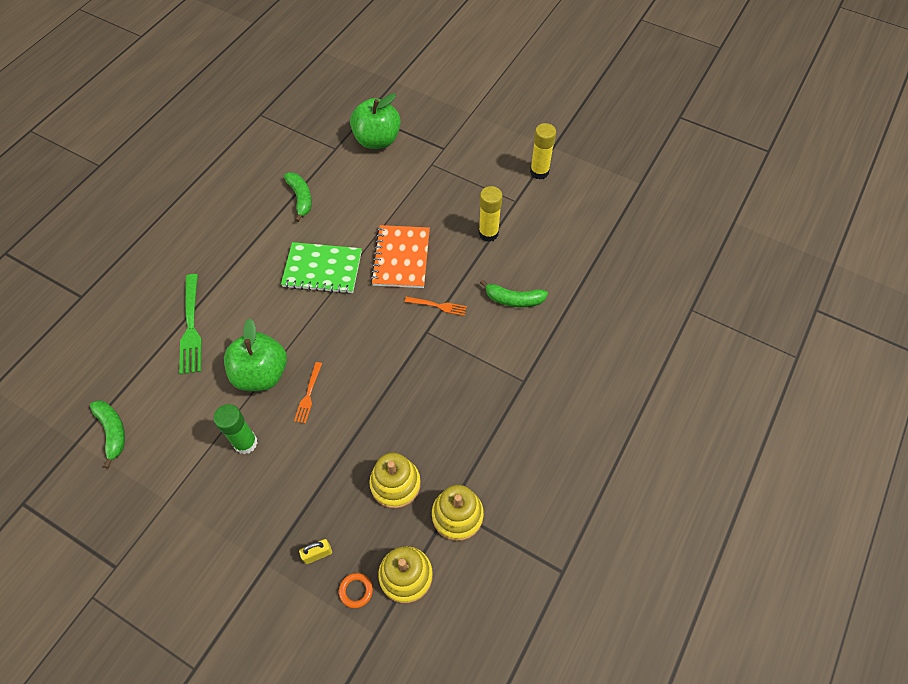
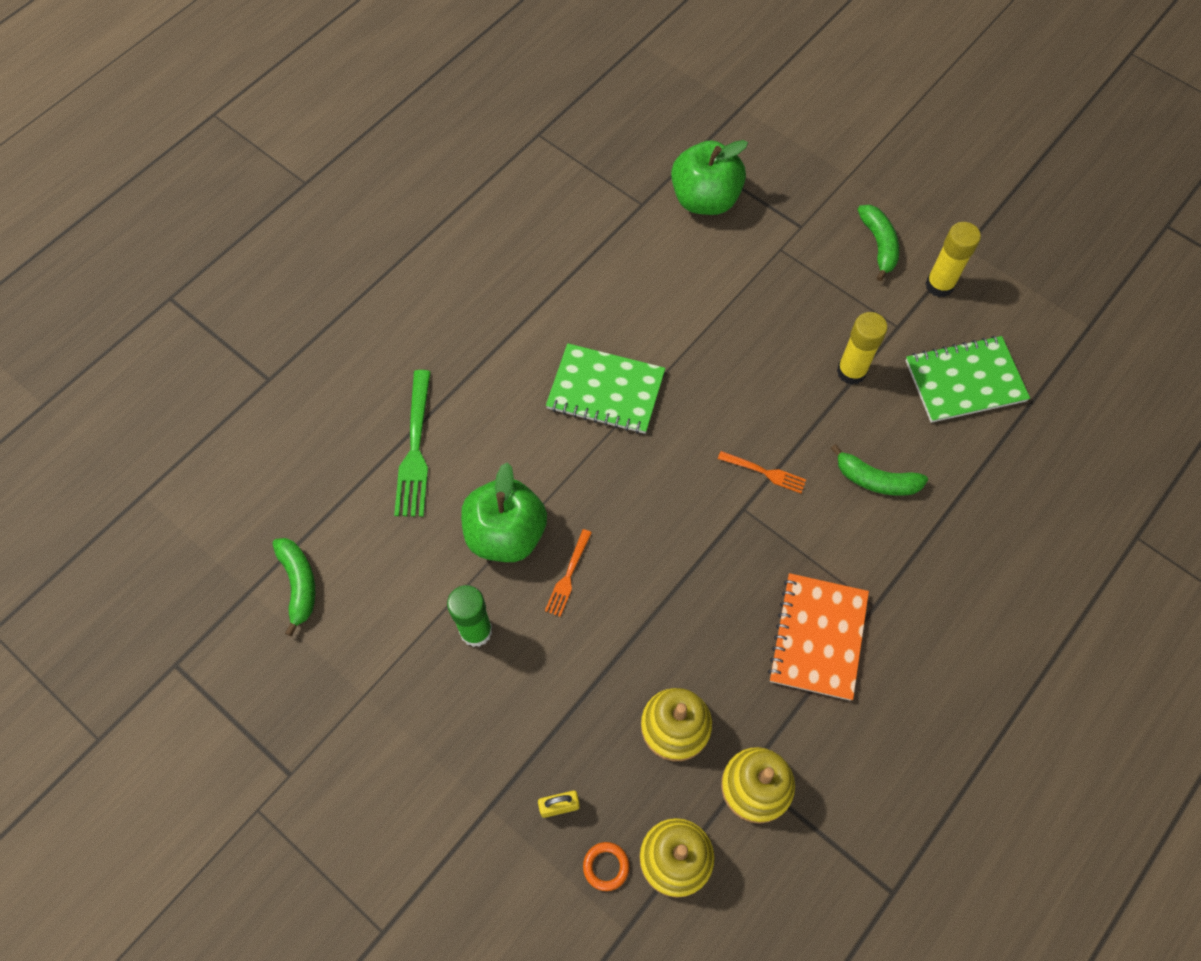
camera: 10 degrees right, 5 degrees up
(300, 198) = (585, 275): green banana -> green banana (878, 244)
(401, 258) = (720, 390): orange notebook -> orange notebook (818, 637)
(564, 228) = (964, 381): none -> green notebook

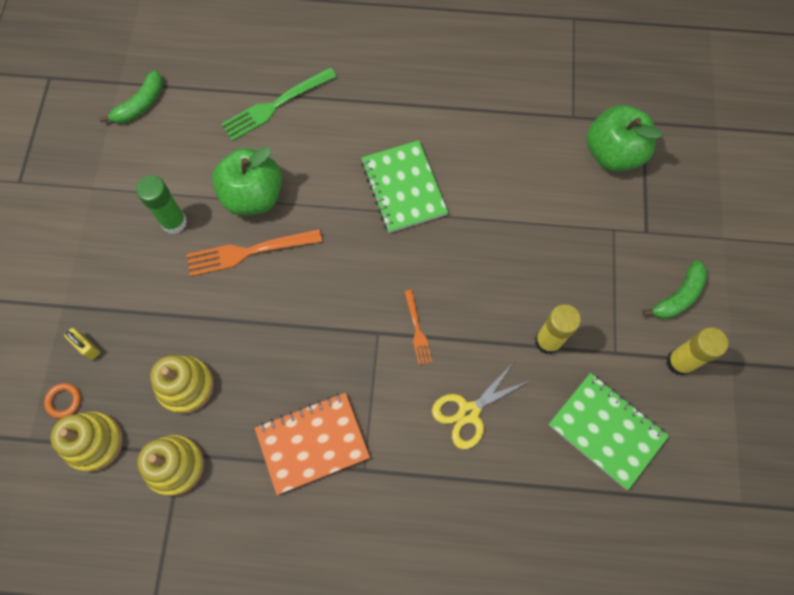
camera: 55 degrees right, 5 degrees up
(568, 575) = (249, 252): orange fork -> orange fork, size x1.80
(876, 480) = (468, 412): green banana -> yellow scissors

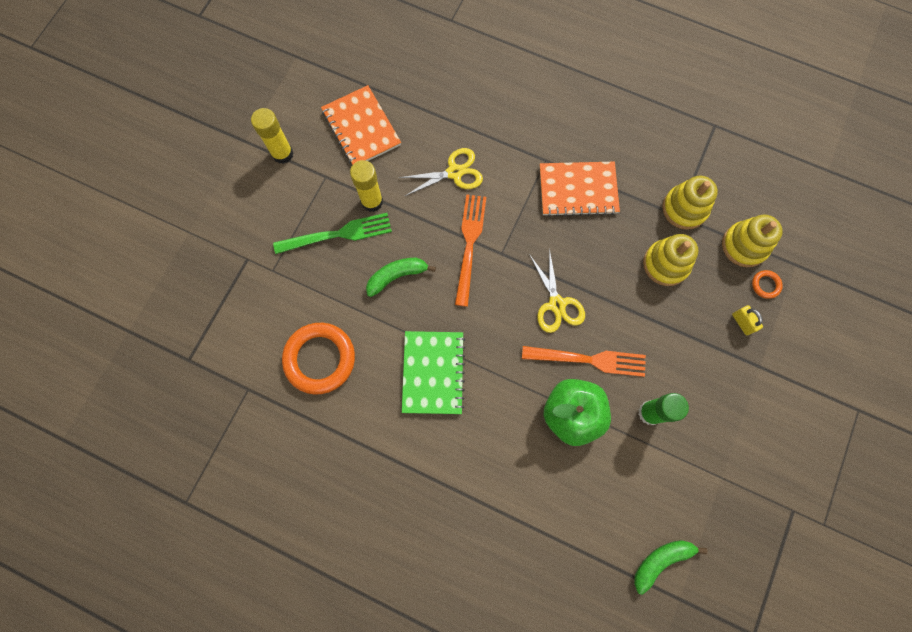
camera: 160 degrees left, 5 degrees up
(276, 105) = (524, 508): green fork -> green fork (337, 234)
(299, 297) = (556, 304): none -> yellow scissors
(417, 330) = (469, 245): orange fork -> orange fork, size x1.80
(520, 164) = (320, 359): none -> orange ring
(606, 430) = (361, 128): green notebook -> orange notebook
(613, 154) = (233, 339): green apple -> none
(678, 296) = (253, 200): green banana -> green banana (397, 276)

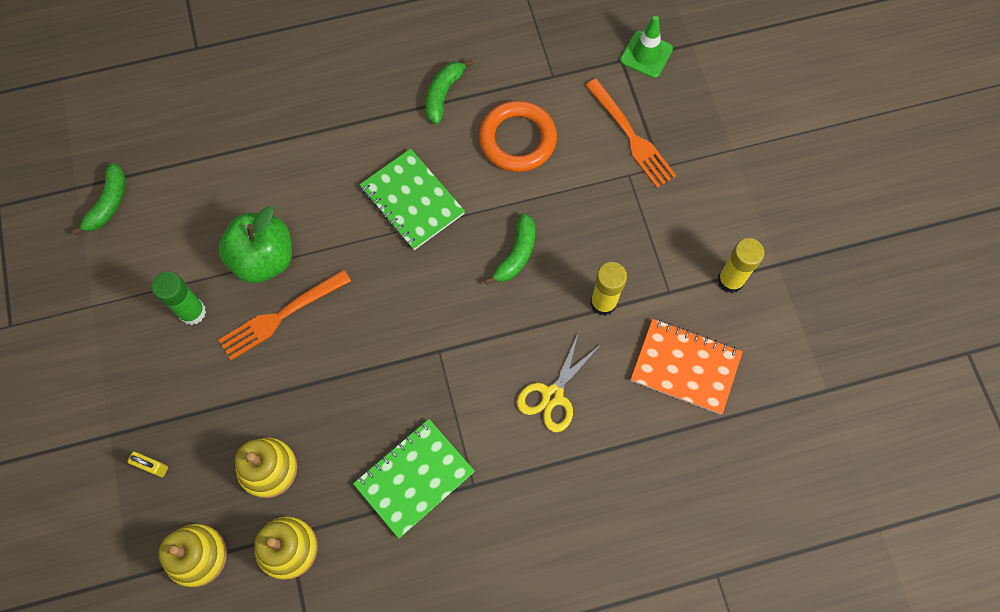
camera: 140 degrees right, 5 degrees down
(167, 349) = (646, 54): none -> green traffic cone
(337, 234) = (604, 249): green fork -> none
(338, 442) = (443, 94): none -> green banana
(469, 245) = (476, 335): orange fork -> orange fork (631, 136)
(556, 304) = (348, 343): yellow scissors -> none
(578, 190) = (414, 478): orange notebook -> green notebook
(765, 285) = (149, 527): orange ring -> none

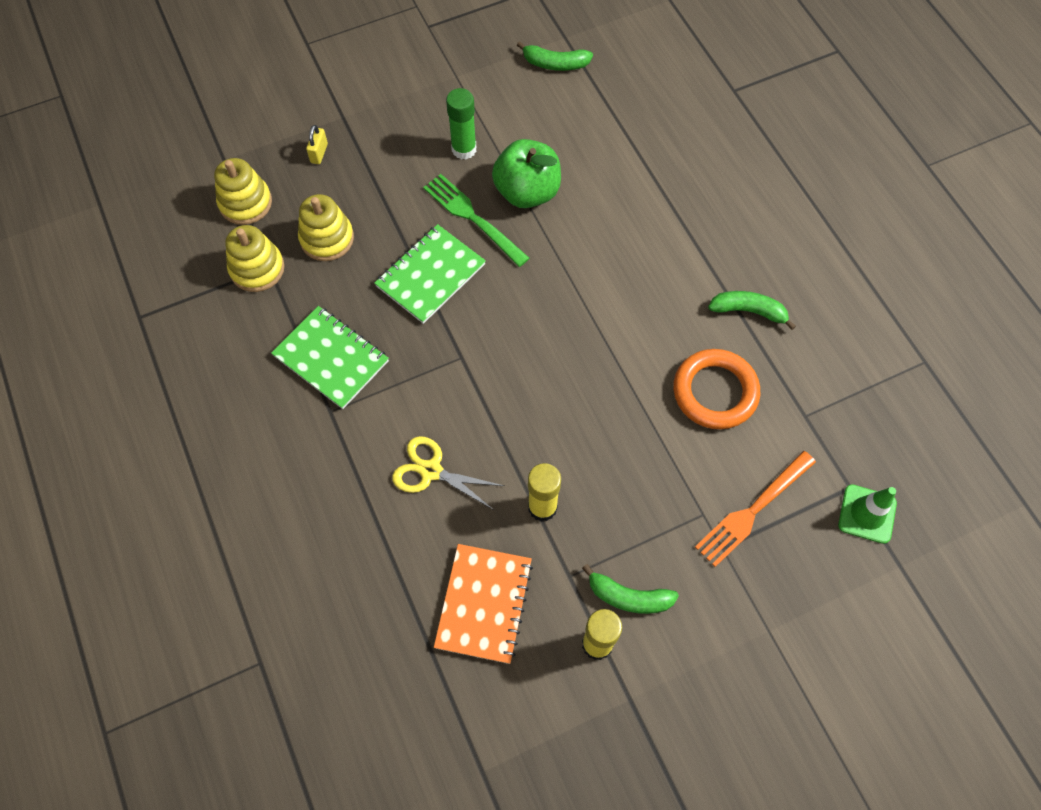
camera: 80 degrees right, 5 degrees down
(281, 316) = (473, 218): orange fork -> green fork
(412, 201) = (617, 304): green notebook -> green notebook (430, 275)
(516, 254) = (580, 412): green banana -> green banana (629, 597)

